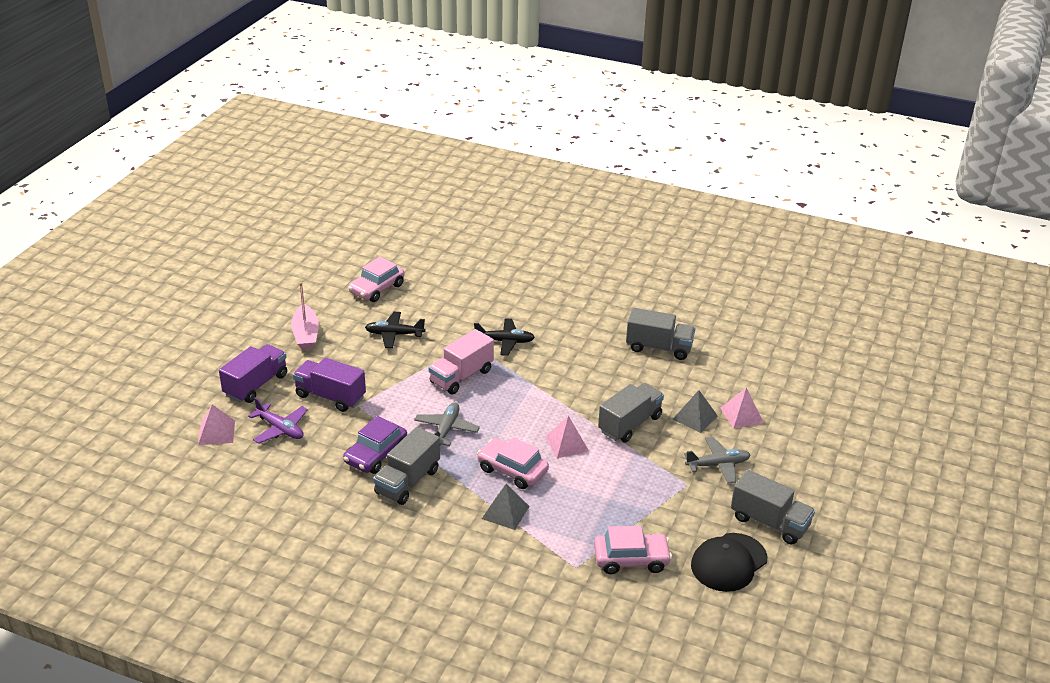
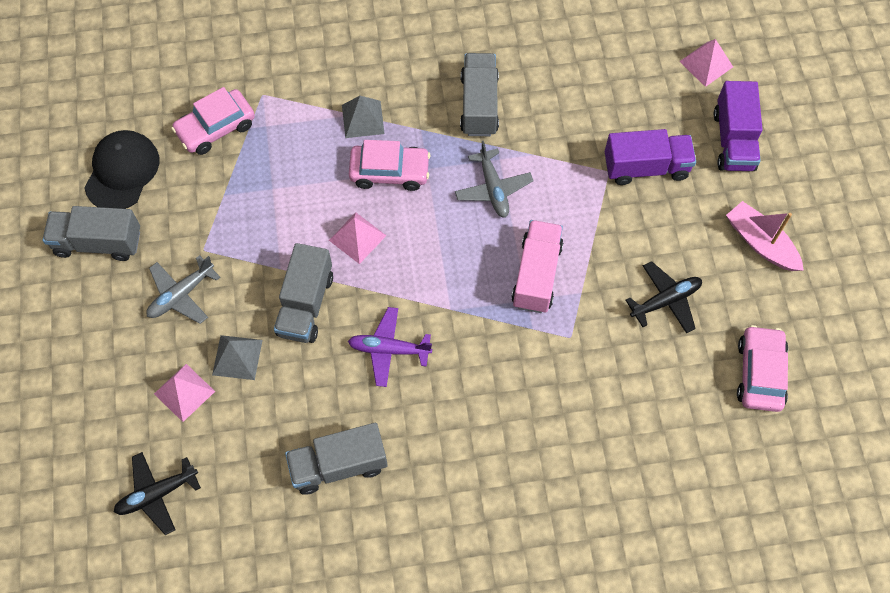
camera: 150 degrees right, 30 degrees up
(280, 429) = (652, 100): purple plane -> purple plane (389, 349)
(376, 454) = (535, 120): purple car -> none
(505, 341) = (531, 364): black plane -> black plane (157, 494)

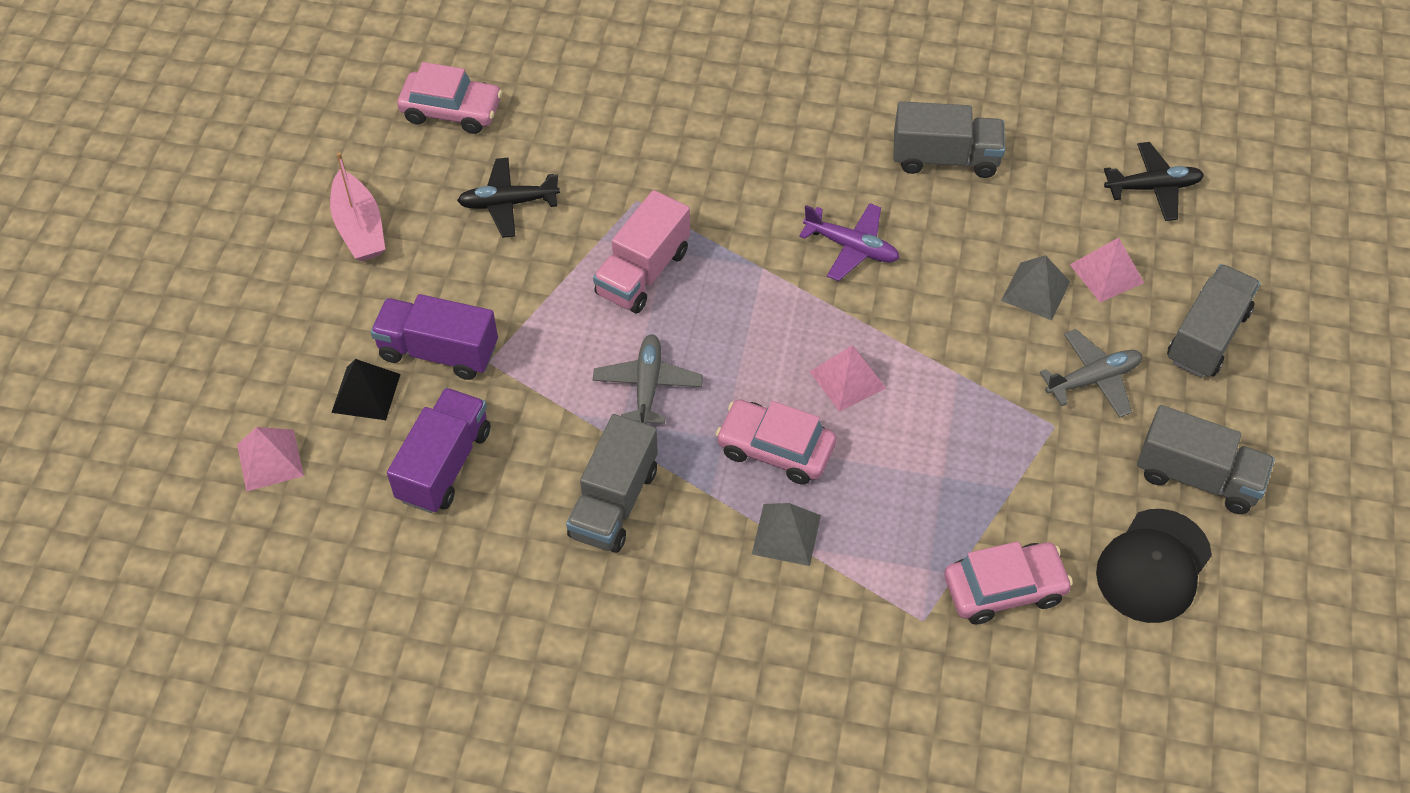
camera: 160 degrees left, 10 degrees down
(305, 304) = (937, 322): grey truck -> grey truck (1207, 336)
(675, 124) = (366, 393): none -> black pyramid
(733, 140) = (307, 350): purple truck -> purple truck (444, 465)
(759, 373) = (452, 110): pink car -> pink car turned 105 degrees counterclockwise

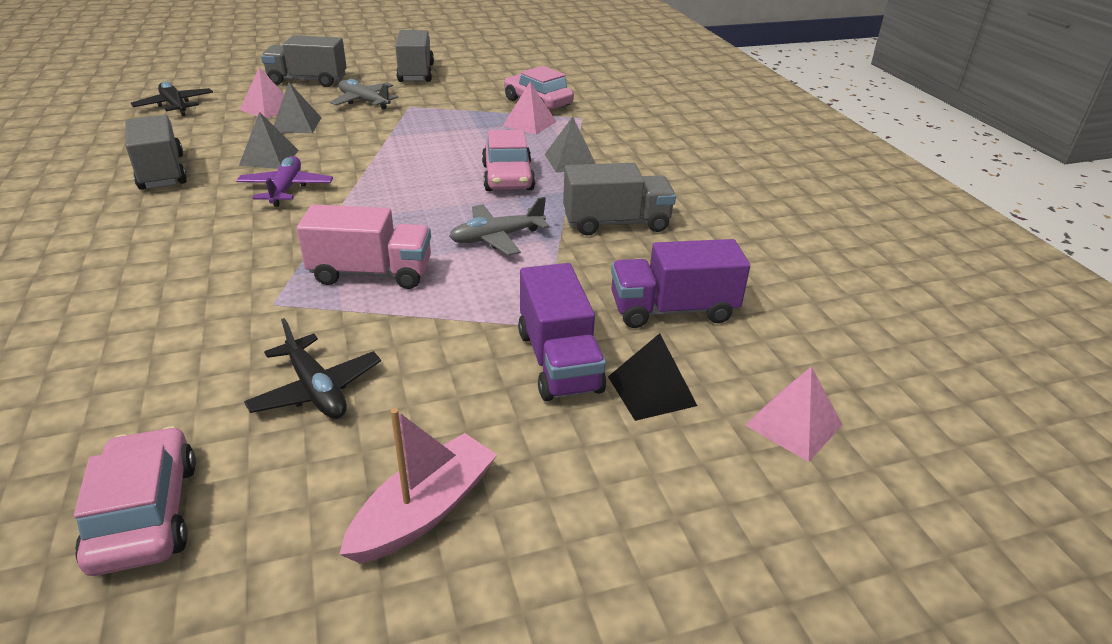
camera: 120 degrees left, 20 degrees down
(847, 379) = (424, 166): pink pyramid -> pink pyramid (529, 123)
(942, 248) = (269, 157): none -> grey pyramid
(1153, 566) = (484, 76): black cap -> none

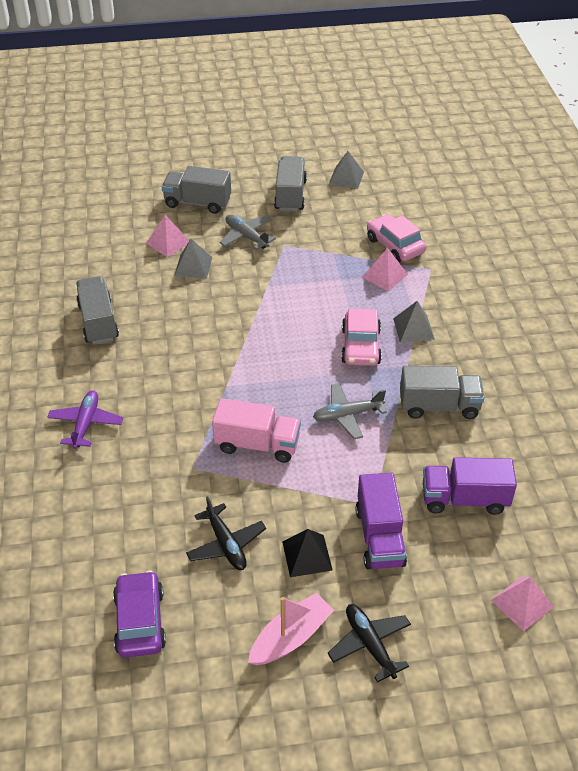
camera: 10 degrees right, 10 degrees up
(145, 514) = (140, 621): pink car -> purple car
(175, 106) = (94, 234): black plane -> black plane (370, 644)
(269, 157) = (175, 309): grey pyramid -> grey pyramid (346, 178)
(286, 189) = (192, 348): purple plane -> purple plane (86, 424)
(651, 390) = (436, 567): black pyramid -> black pyramid (307, 555)

